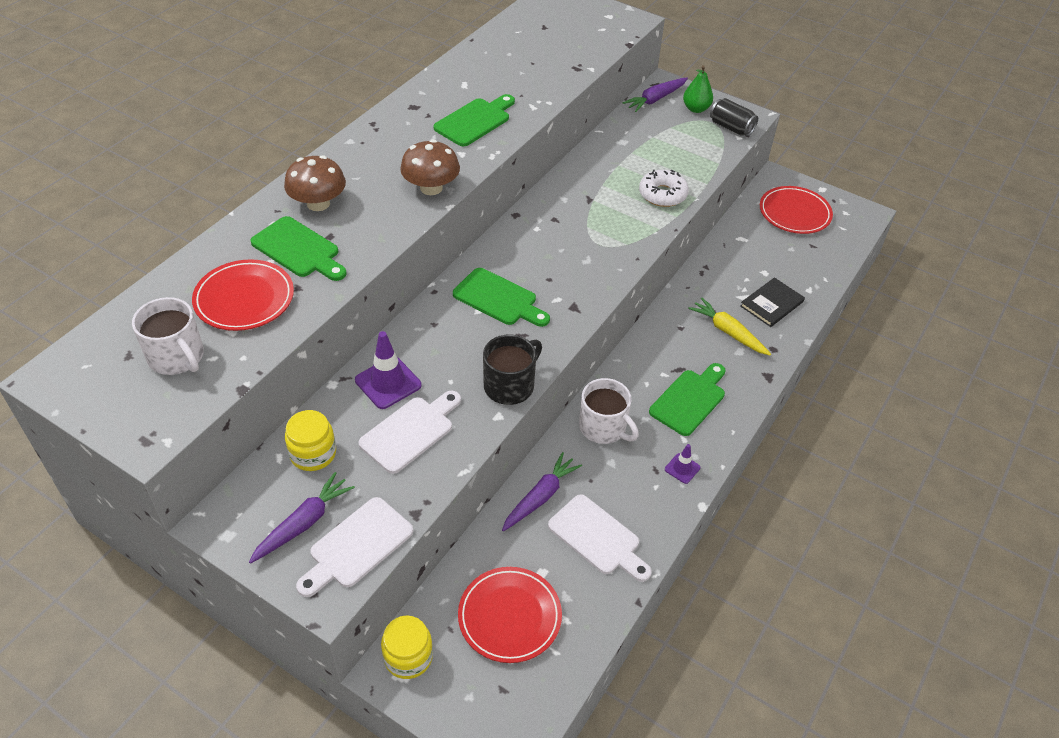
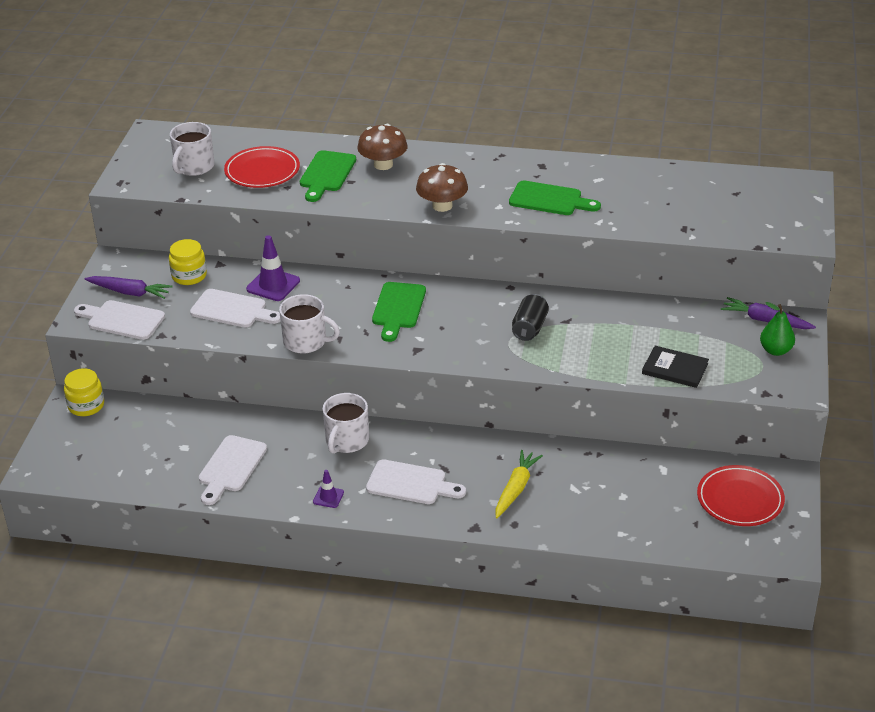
camera: 70 degrees right, 10 degrees down
(509, 616) = (138, 442): red plate -> none
(510, 386) = (306, 341): black mug -> white mug
(540, 497) = (254, 426): purple carrot -> none
(662, 194) = (611, 361): white donut -> none
(689, 400) = (410, 483): green cutting board -> white cutting board
(731, 128) = (765, 381): black can -> black can (530, 328)
(771, 304) = (578, 510): black book -> black book (675, 369)

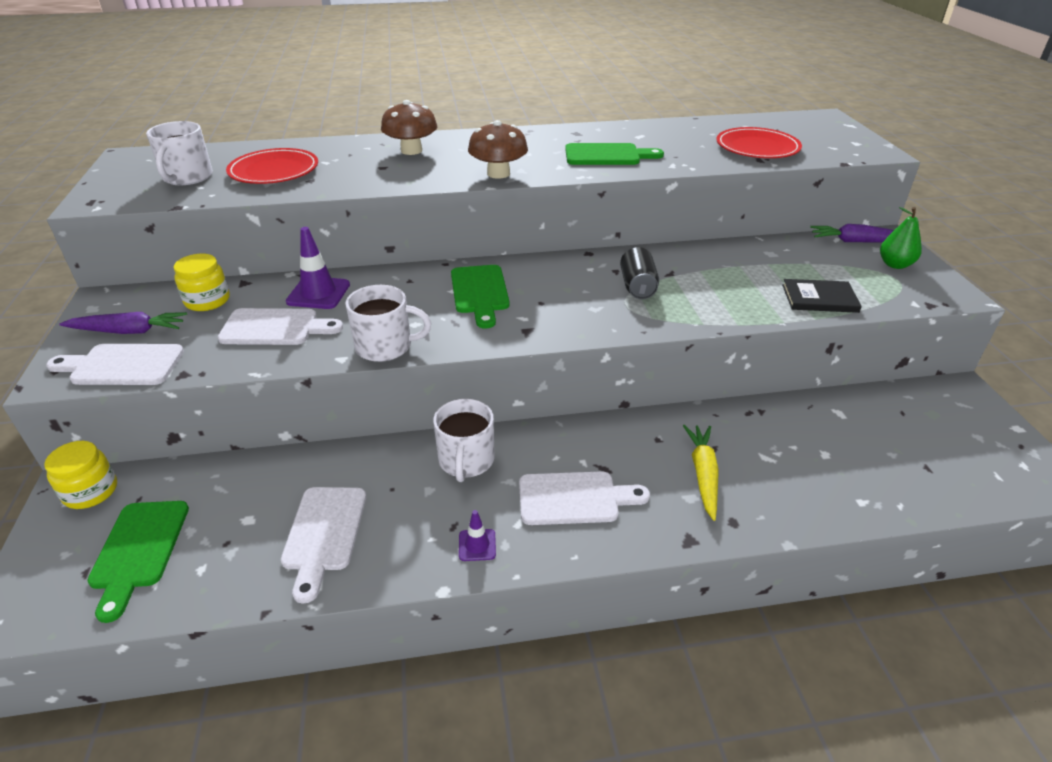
camera: 20 degrees left, 0 degrees up
(327, 174) = (352, 165): green cutting board -> green cutting board (139, 550)
(740, 499) = (944, 428): red plate -> red plate (757, 148)

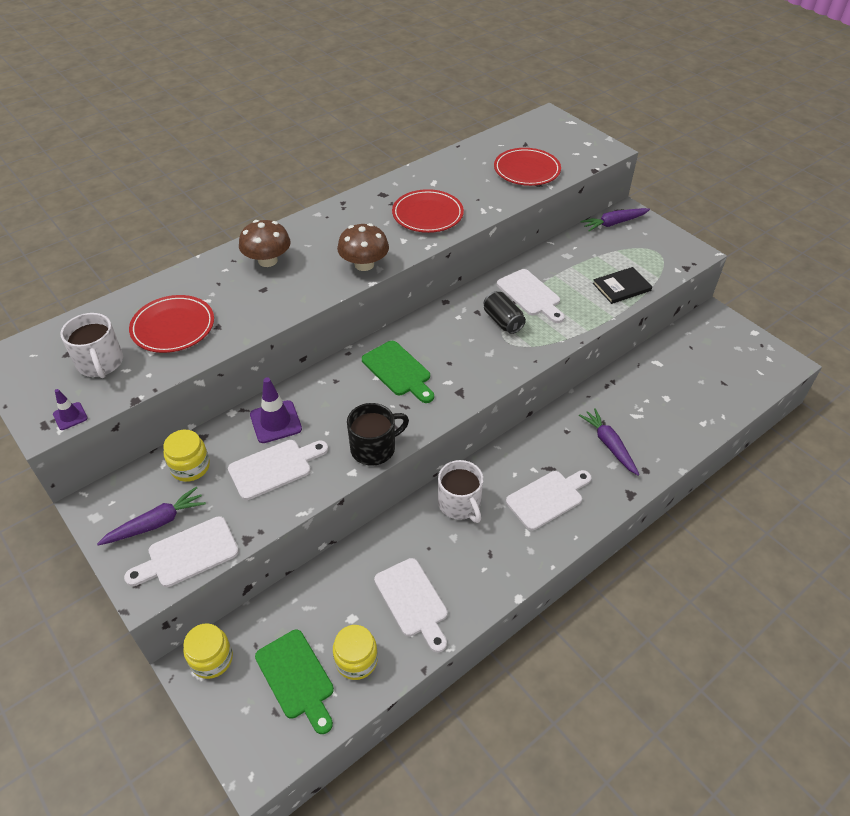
camera: 30 degrees left, 10 degrees up
(209, 564) = (356, 660): none -> yellow jar
(385, 346) = (374, 448): white mug -> black mug
(477, 545) = (514, 559): purple traffic cone -> purple traffic cone (70, 416)
(607, 155) = (427, 214): green cutting board -> red plate
(693, 274) = (530, 295): none -> white cutting board
(703, 474) = (609, 445): yellow carrot -> purple carrot
(895, 264) = (648, 238): green pear -> none

